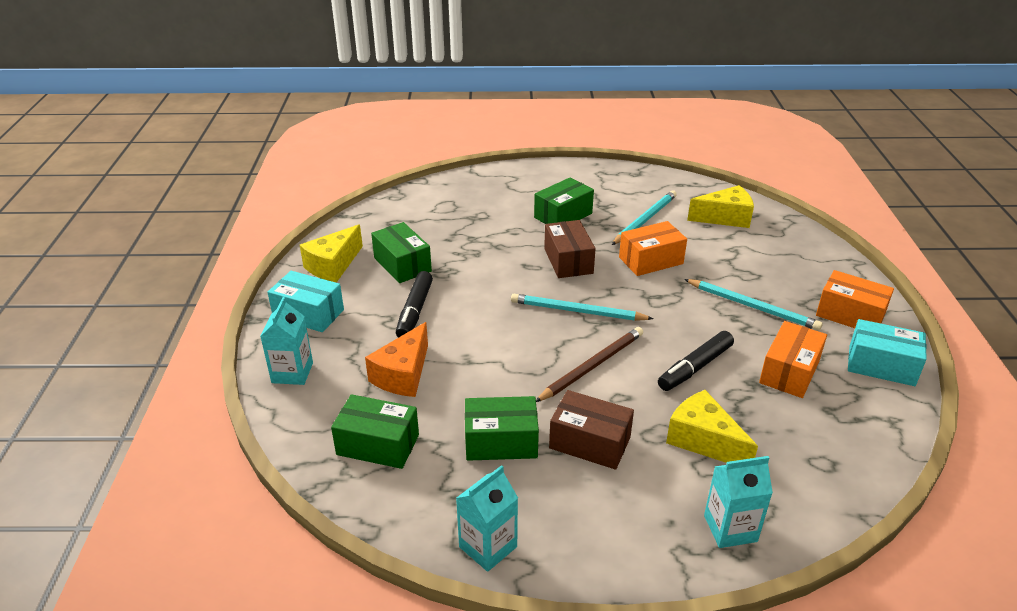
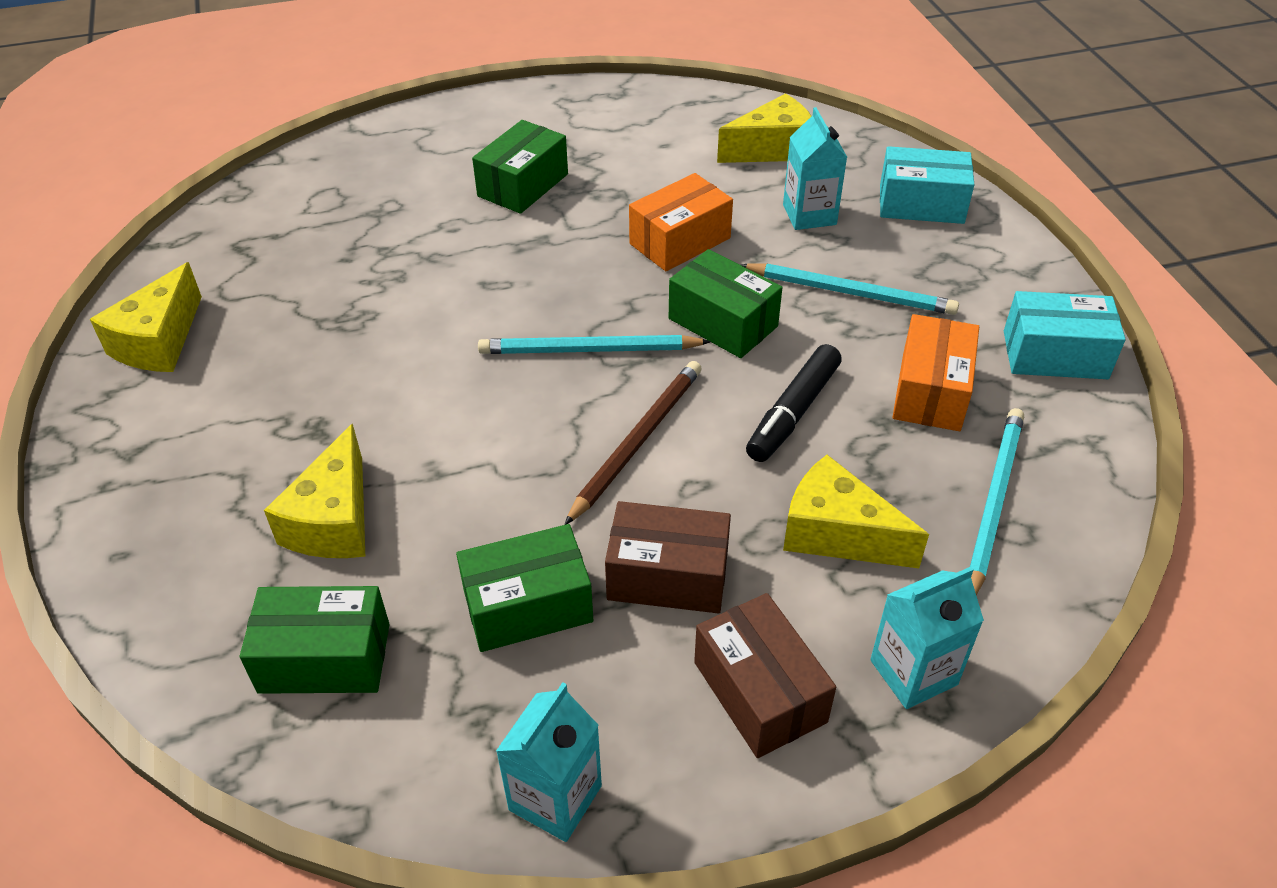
camera: 15 degrees left, 10 degrees up
(292, 373) = (139, 557): turquoise carton -> turquoise carton (809, 215)
(308, 314) = (139, 440): turquoise box -> turquoise box (921, 204)
(402, 264) = (280, 318): green box -> green box (723, 322)
(403, 375) = (334, 520): orange cheese -> yellow cheese
(415, 311) = (324, 400): black marker -> none
(568, 261) = (552, 264): brown box -> brown box (759, 692)
(645, 220) = (653, 172): turquoise pencil -> turquoise pencil (993, 502)
(850, 315) = (991, 280): orange box -> none

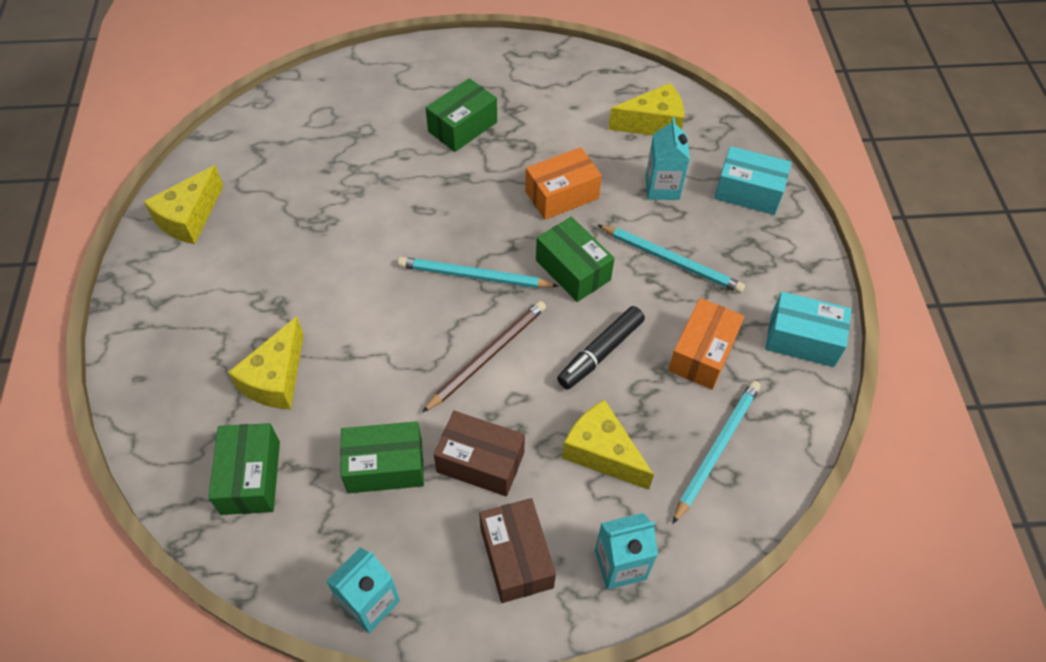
camera: 10 degrees right, 10 degrees up
(324, 658) = (251, 477): green box -> green box turned 75 degrees clockwise

